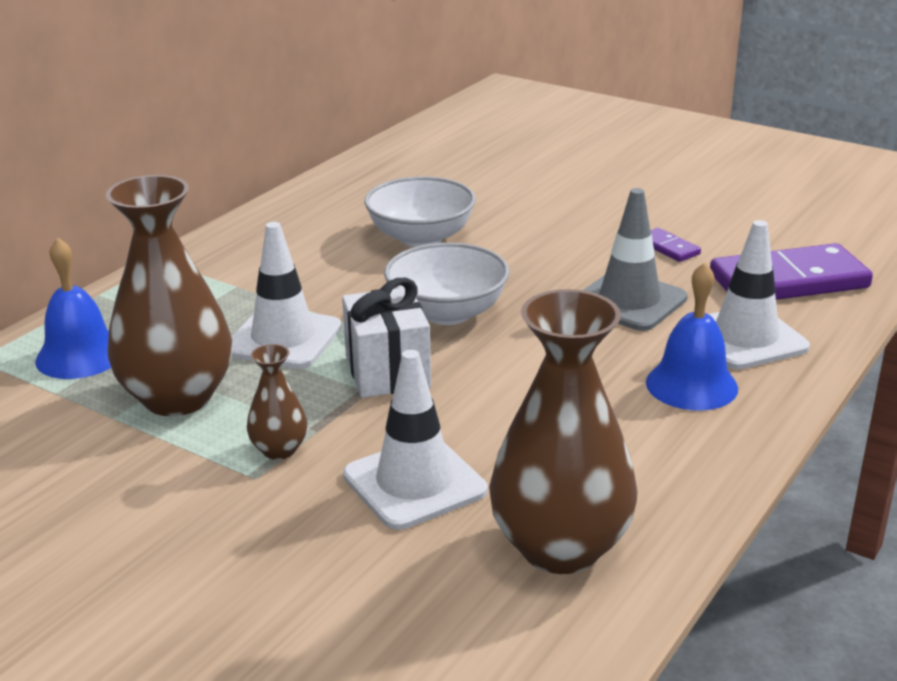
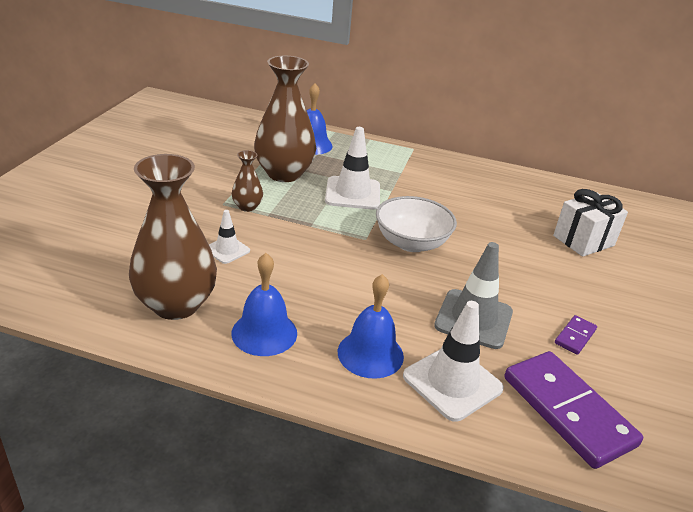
camera: 70 degrees right, 5 degrees up
(387, 372) = (333, 229): white gift -> white gift (583, 241)
(414, 483) = (227, 250): white traffic cone -> white traffic cone, size x0.56
(421, 238) = (502, 223): white bowl -> none
(641, 465) = (264, 333): none -> blue bell

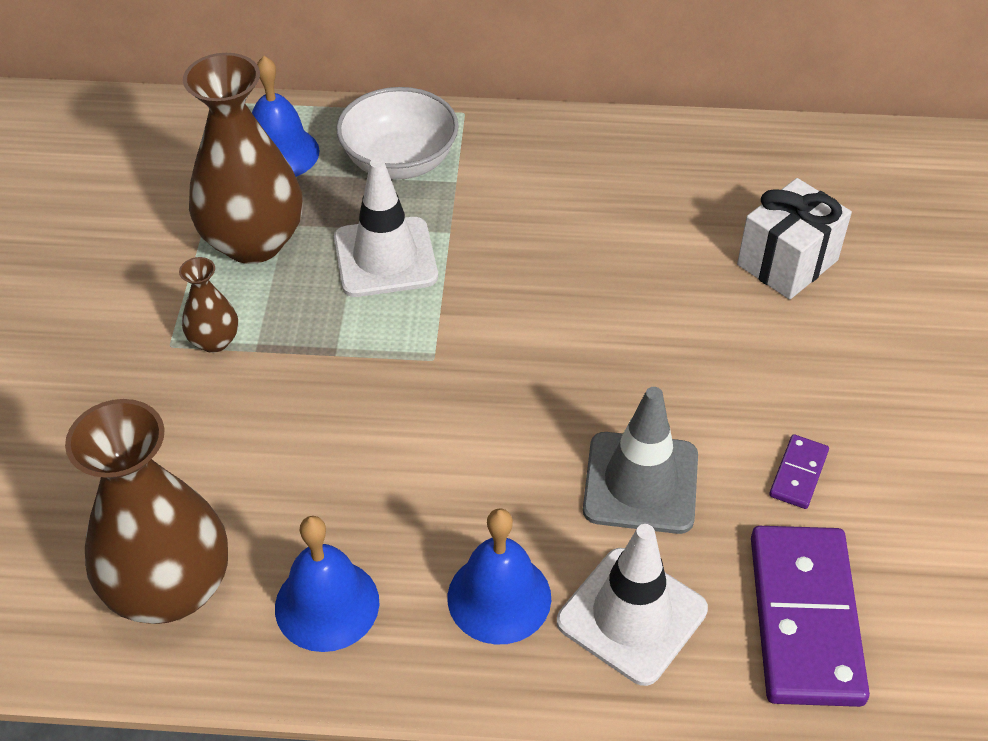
camera: 10 degrees left, 15 degrees up
(227, 250) = (212, 449): white traffic cone -> none
(411, 243) = (510, 347): white bowl -> white bowl (400, 161)
(568, 411) = (805, 618): purple domino -> purple domino turned 45 degrees clockwise

